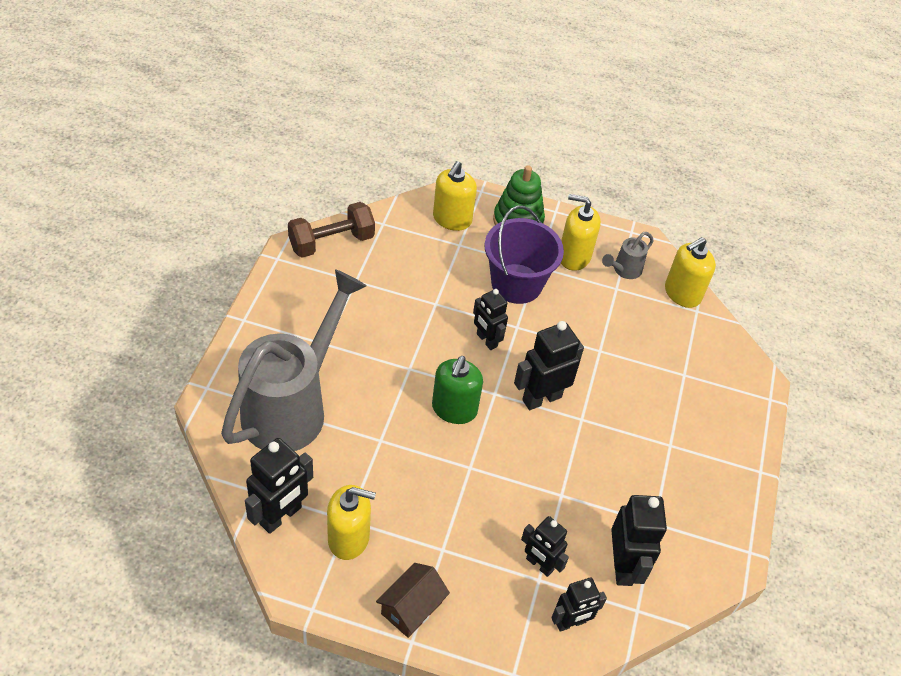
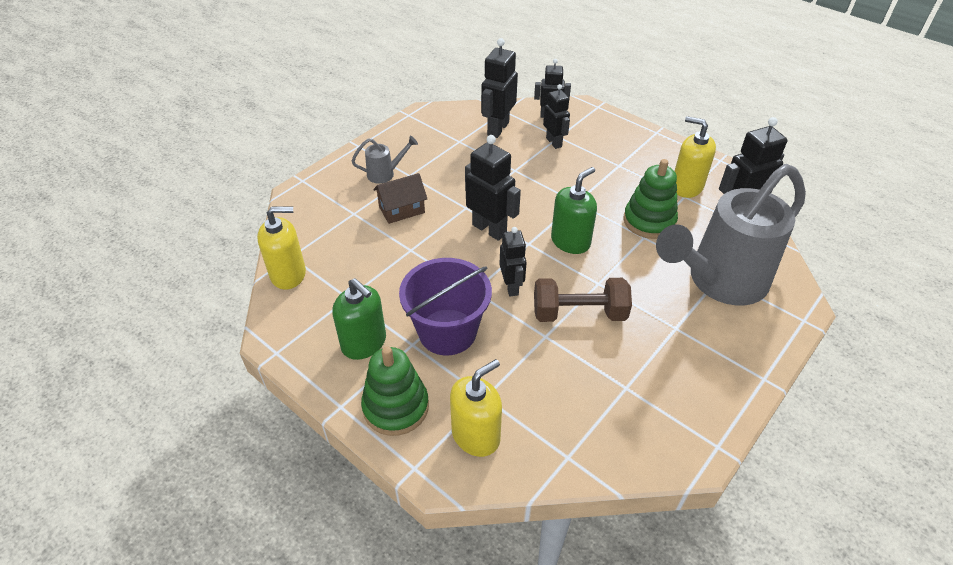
camera: 150 degrees left, 5 degrees down
(331, 242) = (643, 449): brown dumbbell -> brown dumbbell (579, 313)
(380, 465) = (649, 221): none -> green stacking toy
(411, 608) = (651, 145): brown house -> brown house (401, 210)
(541, 398) = (489, 229): black robot -> black robot turned 135 degrees counterclockwise
(574, 256) = (364, 343): yellow soap dispenser -> green soap dispenser
(624, 270) = (324, 312): grey watering can -> grey watering can (385, 174)

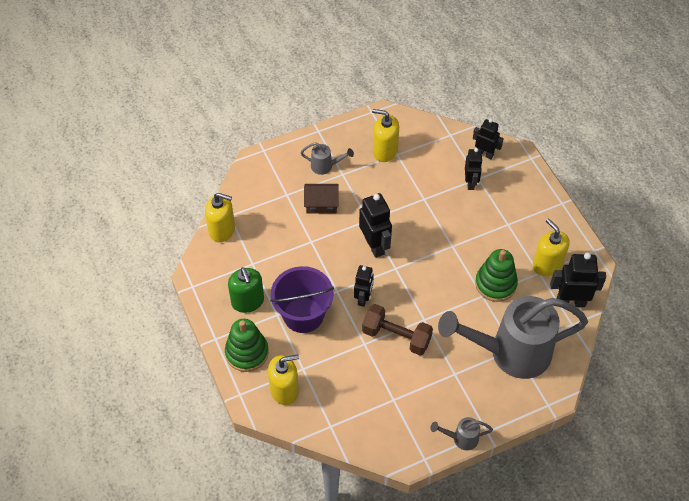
camera: 25 degrees right, 10 degrees up
(444, 142) = (385, 151): none -> yellow soap dispenser
(497, 129) = (434, 152): black robot -> none
(570, 241) = (426, 278): green soap dispenser -> none
(741, 400) = (461, 438): none -> grey watering can

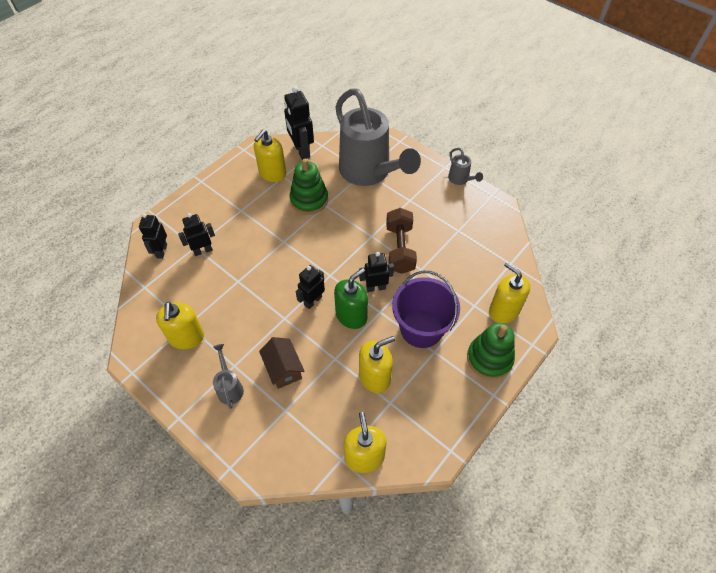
camera: 115 degrees left, 0 degrees up
(247, 301) = (436, 385): green soap dispenser -> green soap dispenser (351, 316)
(279, 262) = (374, 377): none -> yellow soap dispenser
(374, 245) = (313, 301): black robot -> black robot, size x0.66

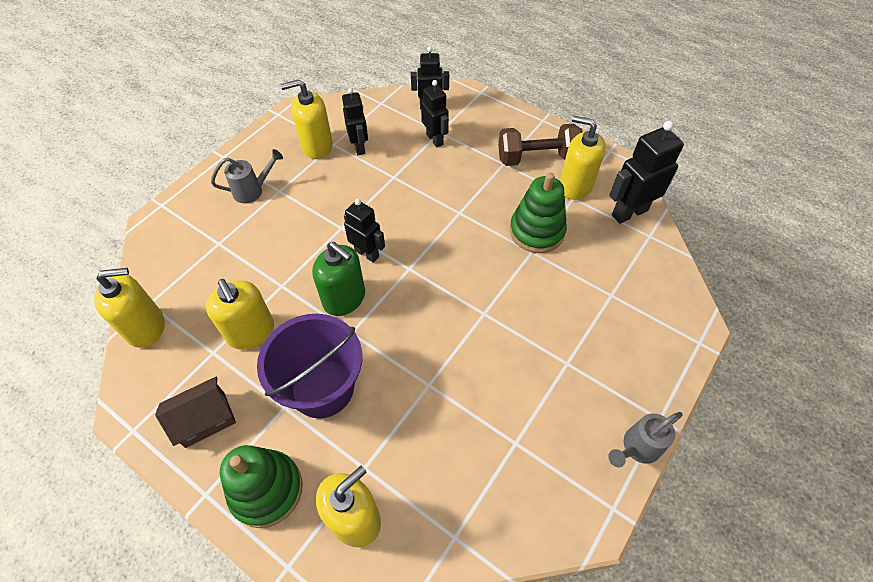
camera: 85 degrees right, 0 degrees up
(283, 369) = (271, 235): brown house -> brown house (205, 419)
(369, 173) = (610, 302): grey watering can -> none
(376, 287) = (391, 324): black robot -> black robot (359, 147)
(400, 249) = (464, 353): brown dumbbell -> brown dumbbell (537, 158)

